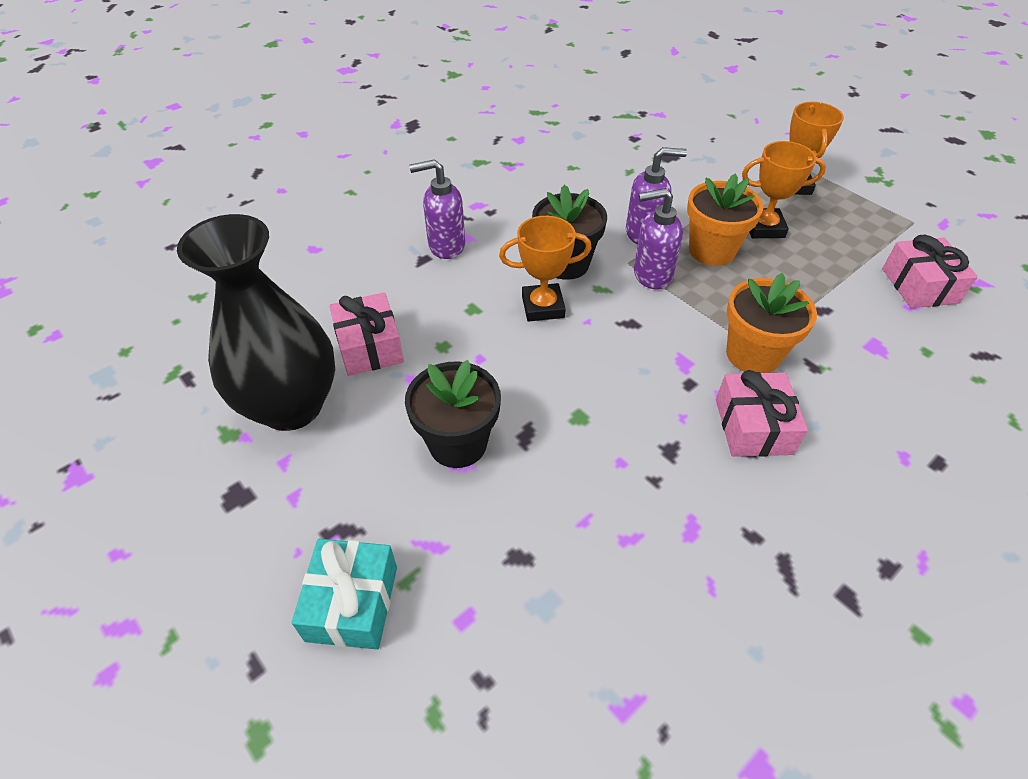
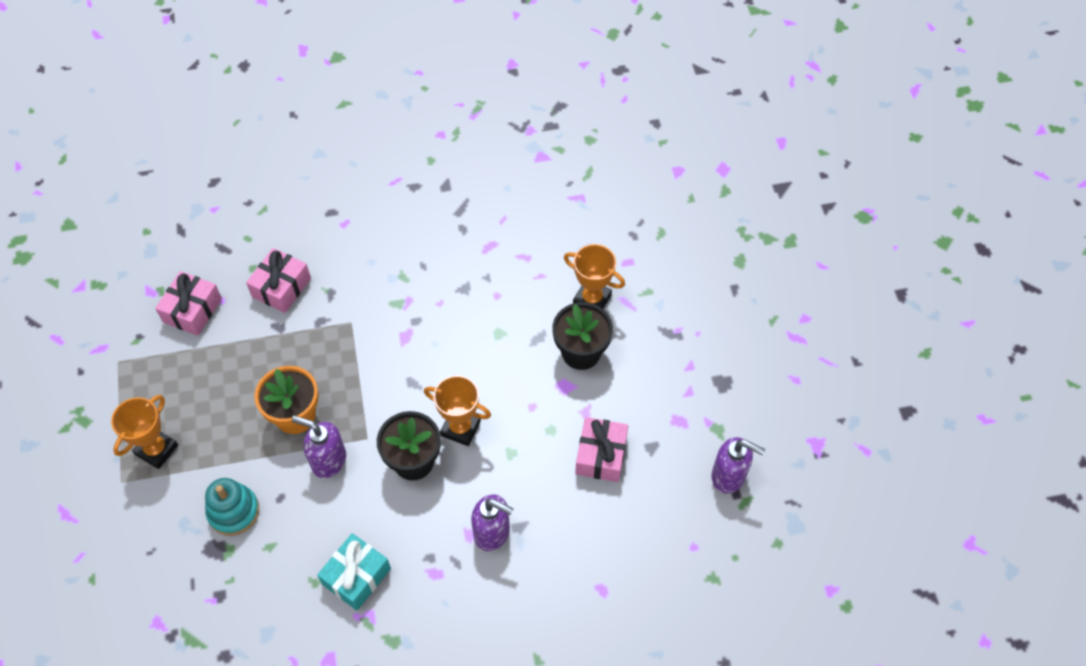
camera: 150 degrees left, 10 degrees up
(291, 406) = (671, 431): black vase -> none
(352, 603) = (679, 294): turquoise gift -> turquoise gift (356, 576)
(651, 275) = (361, 416): purple soap dispenser -> purple soap dispenser (729, 476)
(682, 177) = (233, 511): none -> turquoise stacking toy
(752, 354) = (358, 319): orange flower pot -> none
(753, 426) = (406, 277): pink gift -> pink gift (281, 287)
(764, 228) = (232, 417): orange trophy -> orange trophy (592, 299)

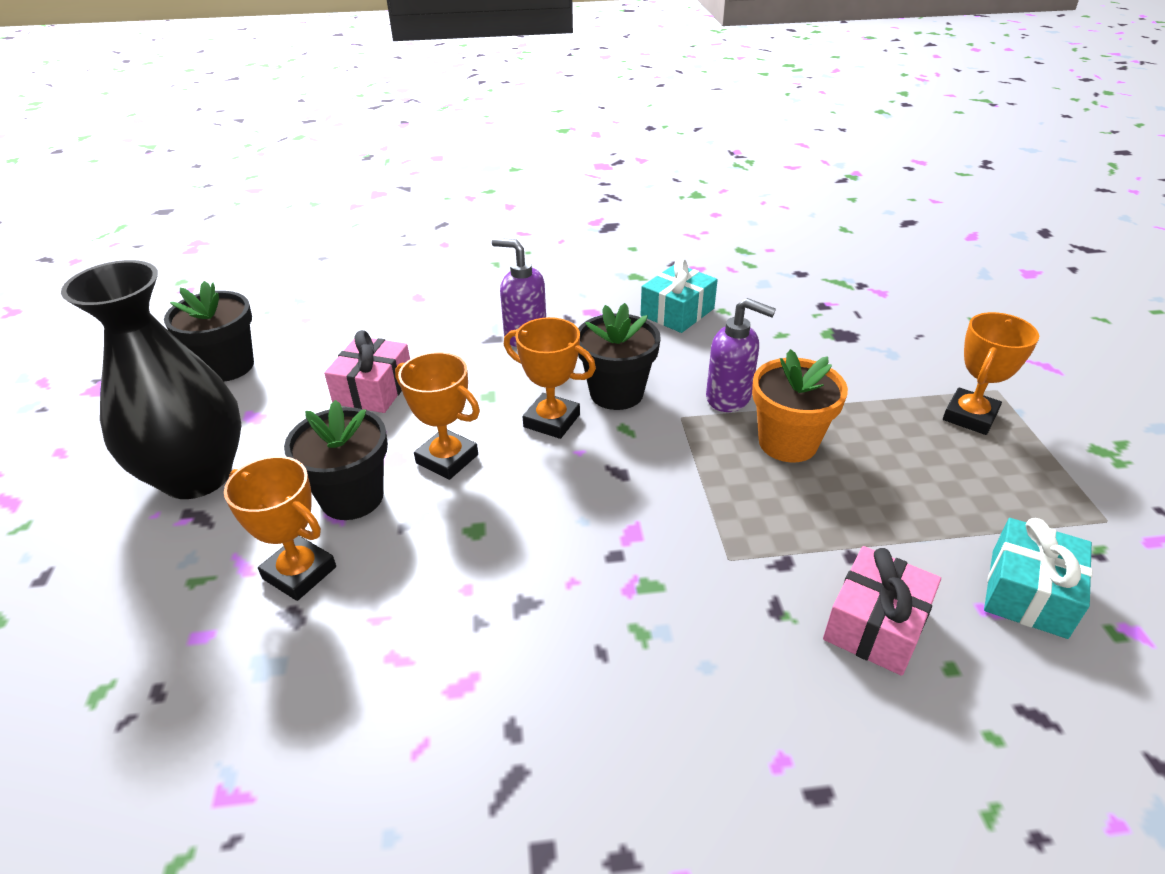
camera: 175 degrees left, 20 degrees down
(192, 310) = (1028, 593): pink gift -> turquoise gift
(233, 511) = (835, 360): turquoise stacking toy -> none
(528, 387) = (447, 459): none -> orange trophy
(689, 364) = (197, 476): none -> black vase
(729, 476) = (227, 366): purple soap dispenser -> black flower pot

